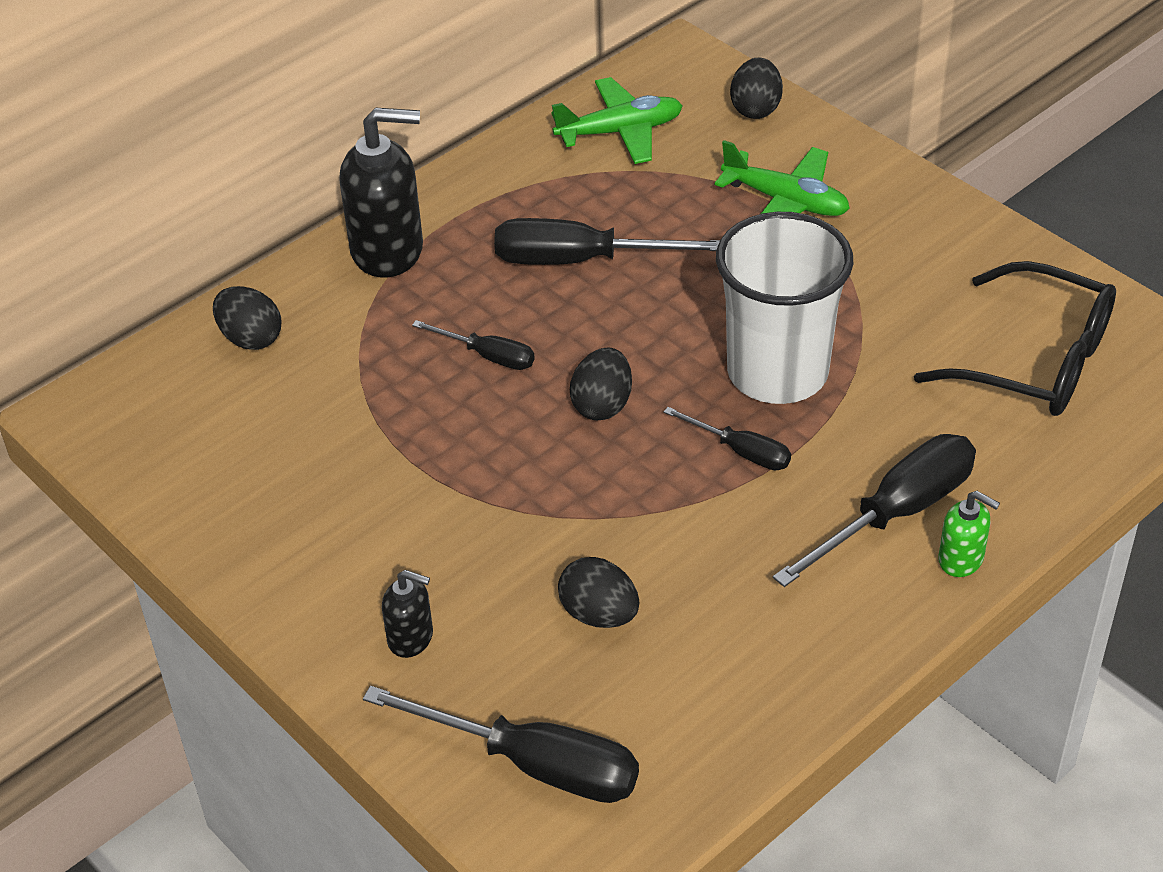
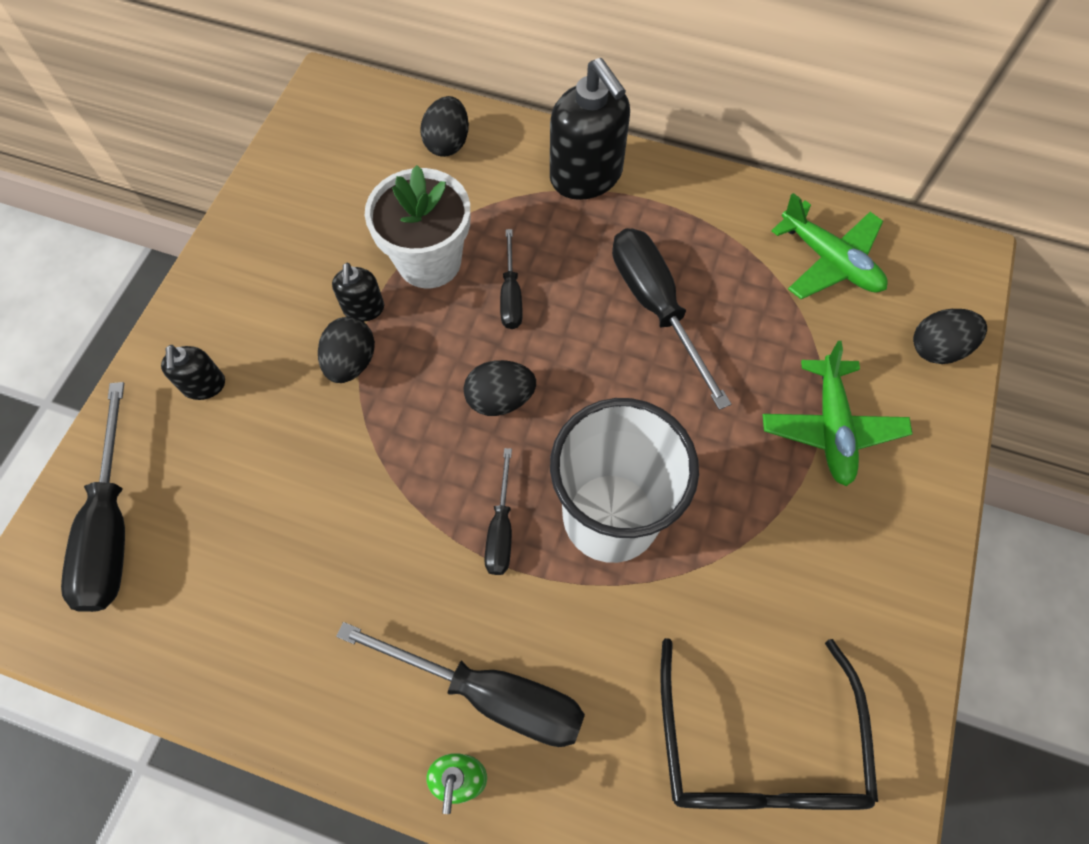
camera: 60 degrees right, 20 degrees up
(396, 404) = (429, 261): none -> white flower pot
(414, 474) = (363, 308): none -> black soap dispenser
(599, 614) = (276, 502): black egg -> black egg (351, 362)

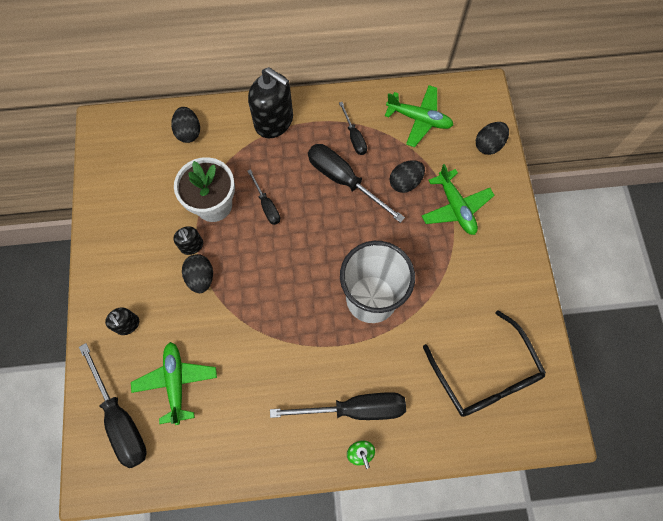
camera: 25 degrees left, 5 degrees up
(226, 508) = (176, 382): none -> green plane
(500, 399) = (288, 263): black egg -> black egg (405, 182)
(501, 529) = (321, 329): black screwdriver -> black screwdriver (354, 137)

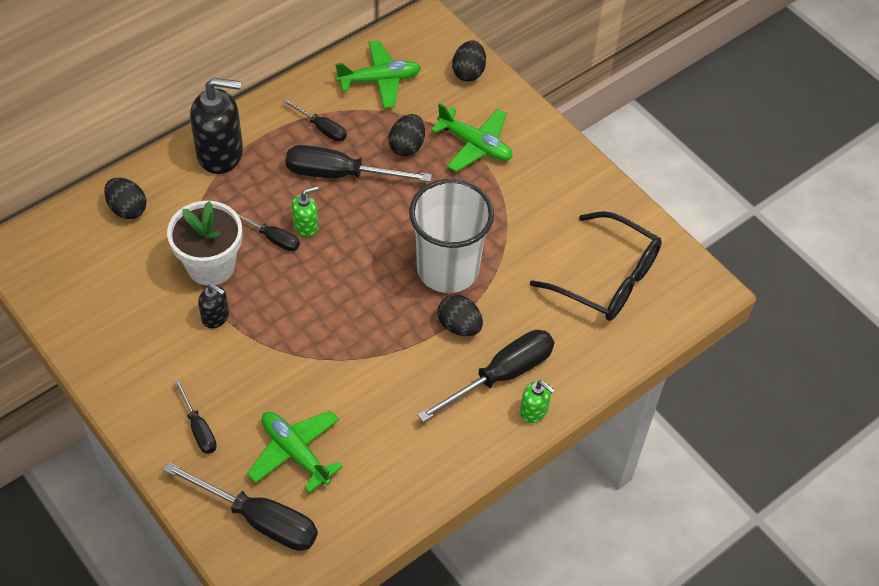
camera: 35 degrees left, 15 degrees down
(128, 325) = (198, 428): black soap dispenser -> black screwdriver
(201, 277) = (249, 342): black egg -> black egg (459, 326)
(295, 208) = (306, 226): none -> green soap dispenser

